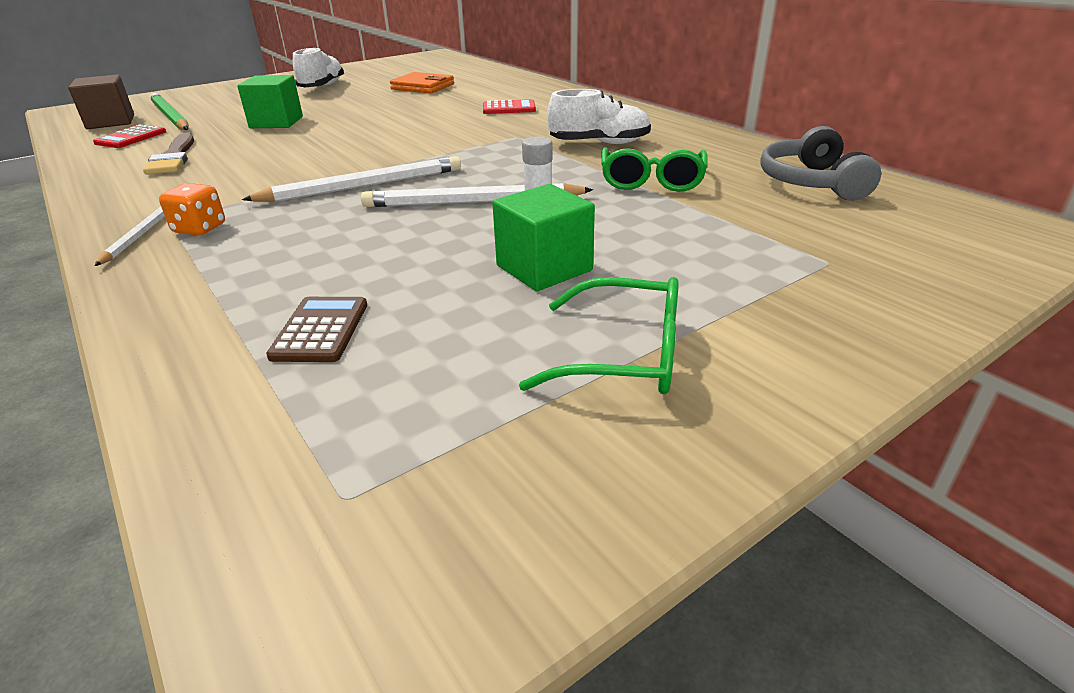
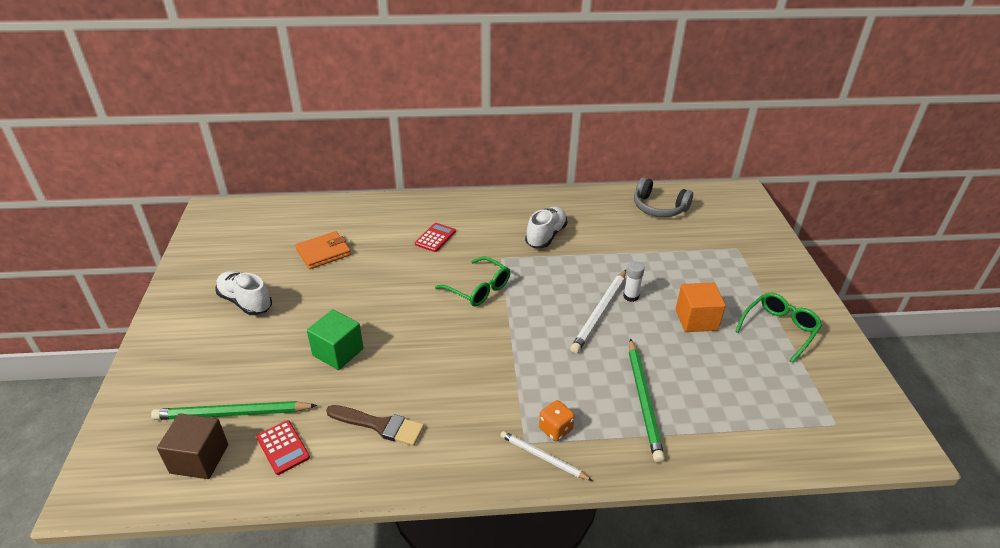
camera: 60 degrees left, 5 degrees up
(292, 269) = (644, 400): none -> green pencil
(320, 330) = (716, 404): brown calculator -> none
(363, 186) = (537, 345): white pencil -> none
(544, 268) = (696, 320): green cube -> orange cube
(651, 181) = (619, 246): green glasses -> green glasses (478, 289)

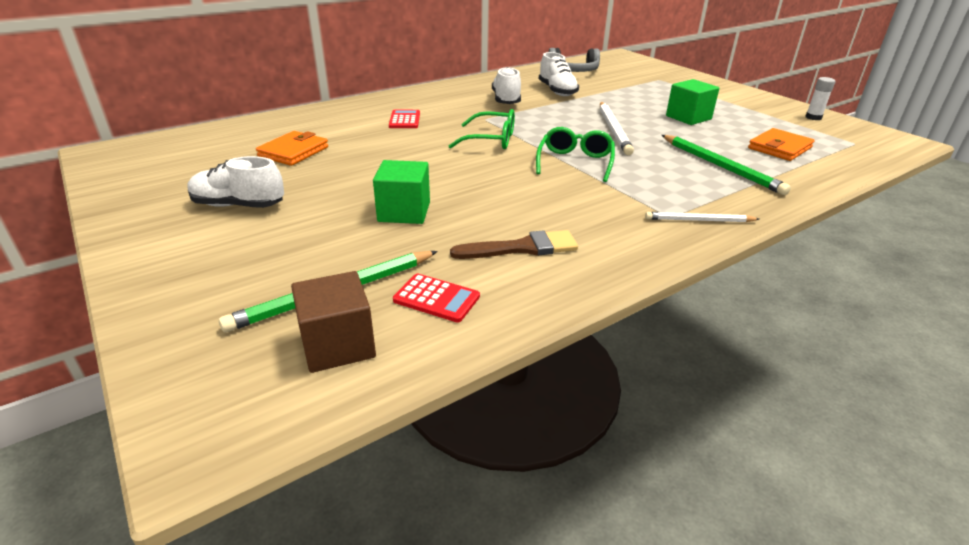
camera: 30 degrees left, 5 degrees down
(555, 429) = (682, 201): orange dice -> none
(608, 236) = (557, 91): none -> white shoe
(631, 296) = (623, 117): white glue stick -> white glue stick (813, 117)
(696, 320) = (688, 117): orange cube -> green cube
(737, 399) = (779, 148): none -> orange wallet
(779, 329) = (748, 109): green glasses -> green glasses (575, 162)

